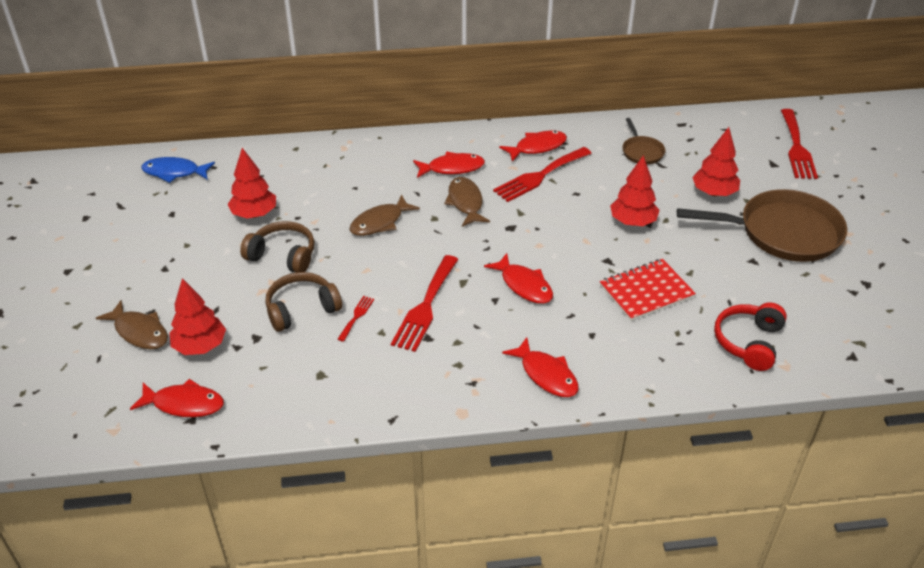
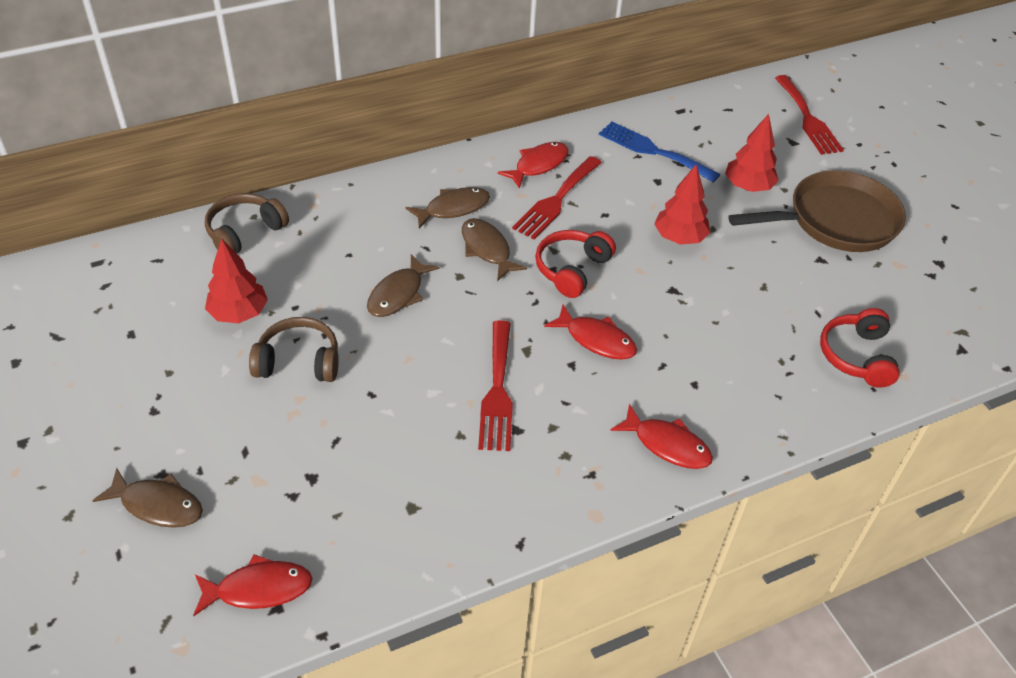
camera: 20 degrees left, 5 degrees up
(174, 172) = (110, 277): blue fish -> none
(200, 346) = (246, 505): red tree -> none
(301, 309) = (352, 427): brown headphones -> brown headphones (245, 232)
(356, 316) = (422, 422): red fork -> none
(452, 168) = (453, 208): red fish -> brown fish
(528, 229) = (572, 269): none -> red headphones
(641, 152) = (653, 151): brown pan -> blue fork
(646, 291) = (729, 319): red notebook -> none

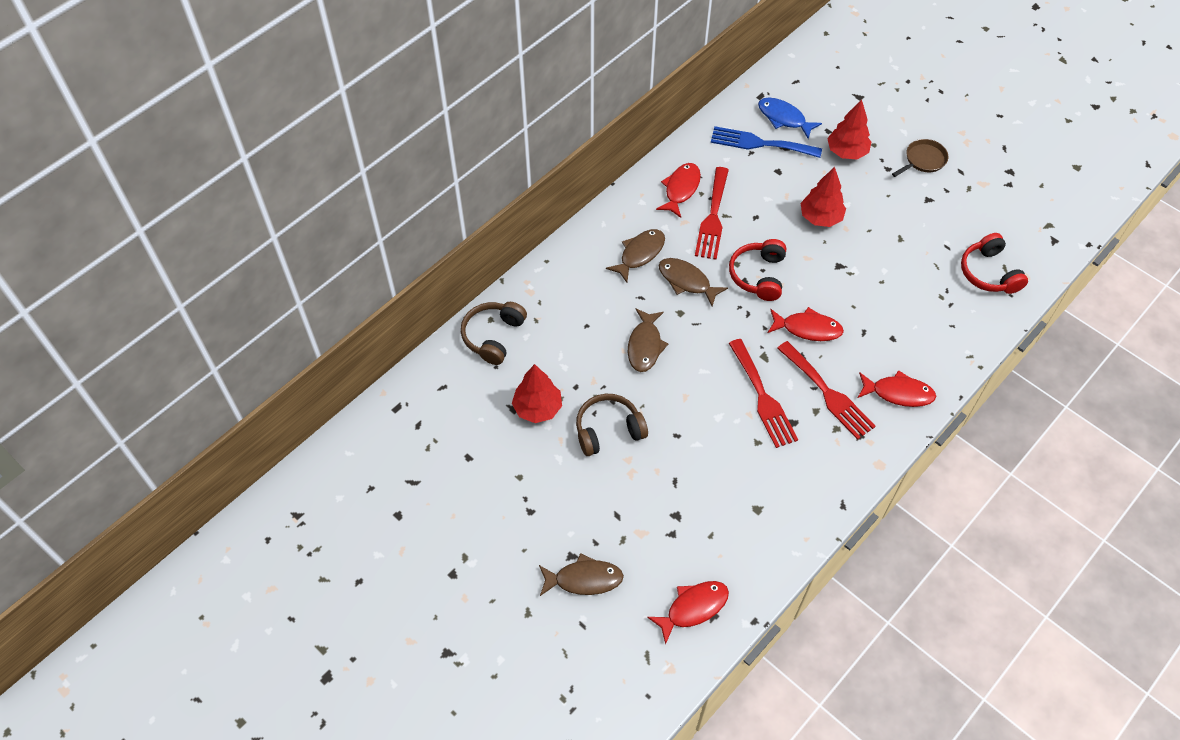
camera: 20 degrees left, 10 degrees up
(694, 137) = (784, 118): none -> blue fish
(808, 118) = (859, 69): red fork -> red fork (827, 393)
(836, 220) = (923, 160): brown pan -> brown pan, size x0.46

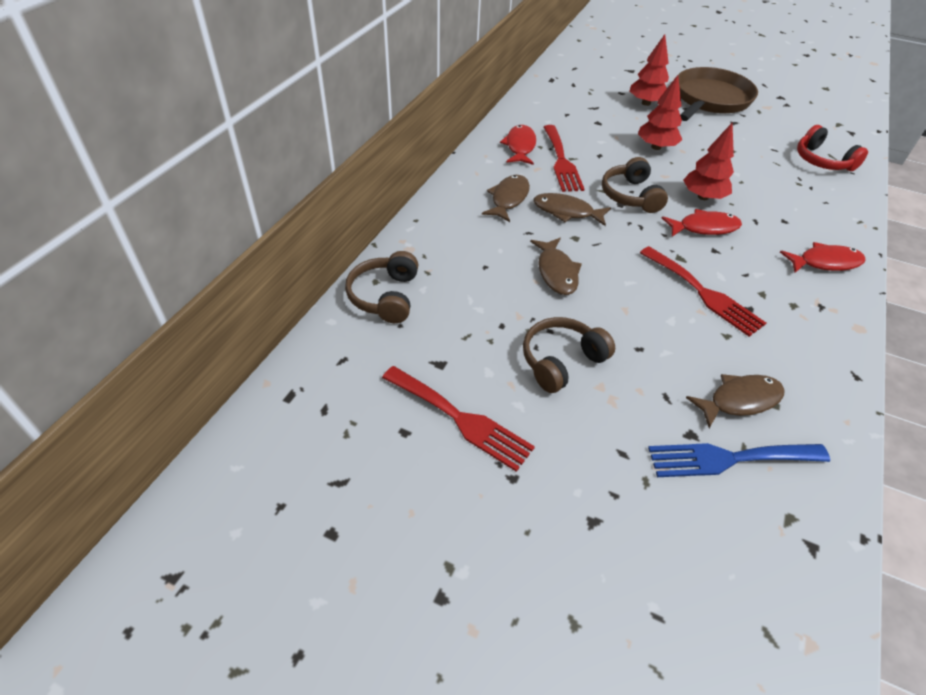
camera: 20 degrees left, 10 degrees down
(537, 408) = (468, 357): red tree -> red tree (703, 197)
(584, 579) = (626, 548): brown fish -> brown fish (740, 400)
(693, 608) = (783, 545): red fish -> none
(758, 275) = (630, 196): red headphones -> brown headphones
(760, 143) = (571, 107): blue fork -> blue fork (729, 458)
(784, 118) = (580, 90): blue fish -> none
(827, 393) = (762, 276): red fork -> red fork (461, 419)
(923, 160) = (710, 100): brown pan -> brown pan, size x2.16

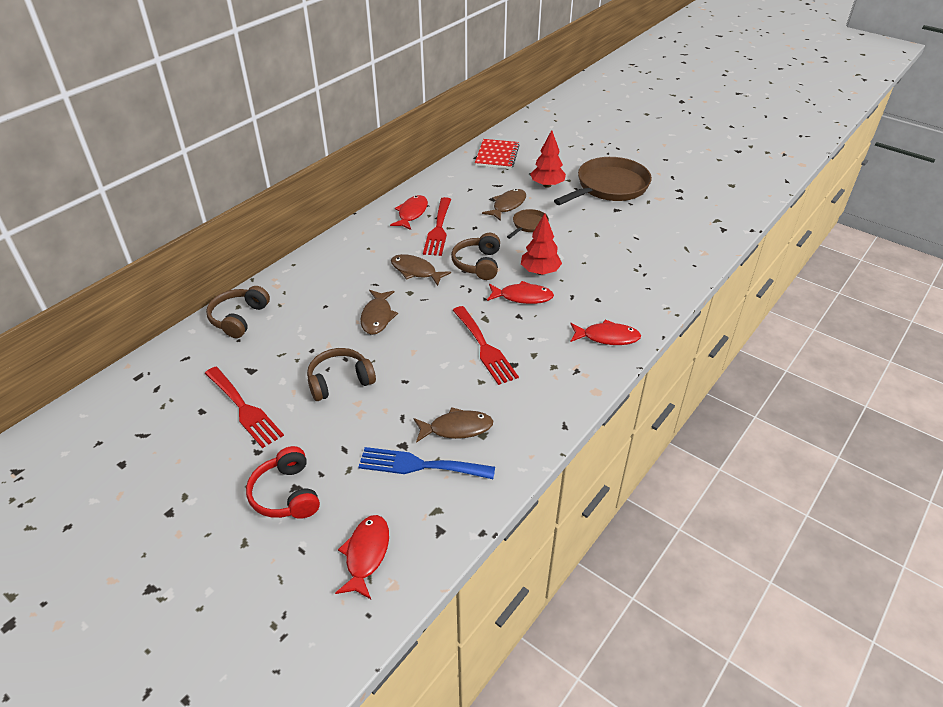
camera: 15 degrees right, 5 degrees down
(508, 199) = (375, 255): brown fish -> brown fish (507, 205)
(573, 77) = (497, 156): none -> red notebook
(656, 147) = (529, 225): red tree -> brown pan
(745, 604) = (366, 554): none -> red fish
(822, 161) = (673, 252): red headphones -> red headphones (286, 494)

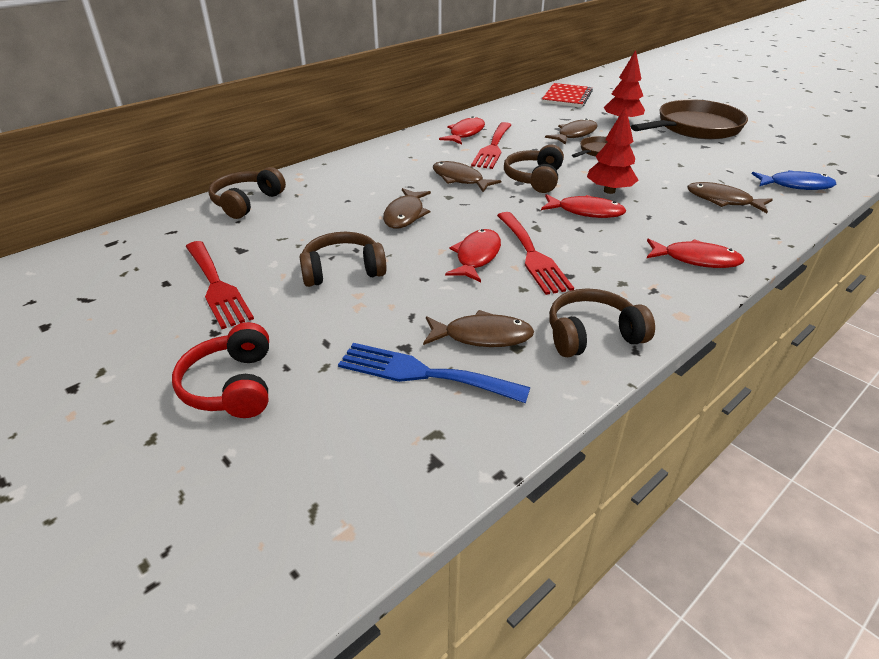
camera: 10 degrees right, 5 degrees down
(366, 554) = (317, 480): red fish -> red fish (476, 256)
(534, 417) = (592, 335): none -> brown headphones
(629, 272) = (722, 200): none -> brown fish
(686, 249) = (796, 185): none -> blue fish

